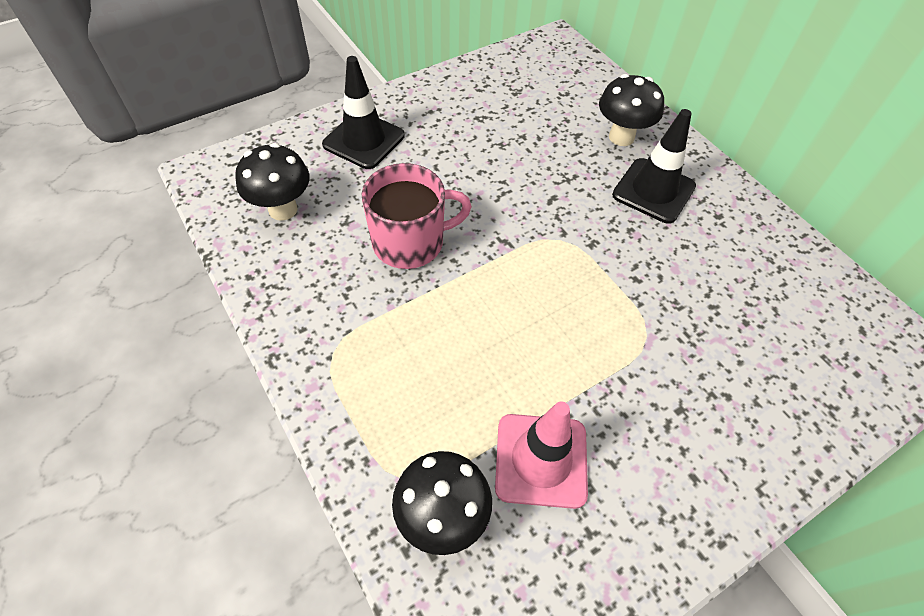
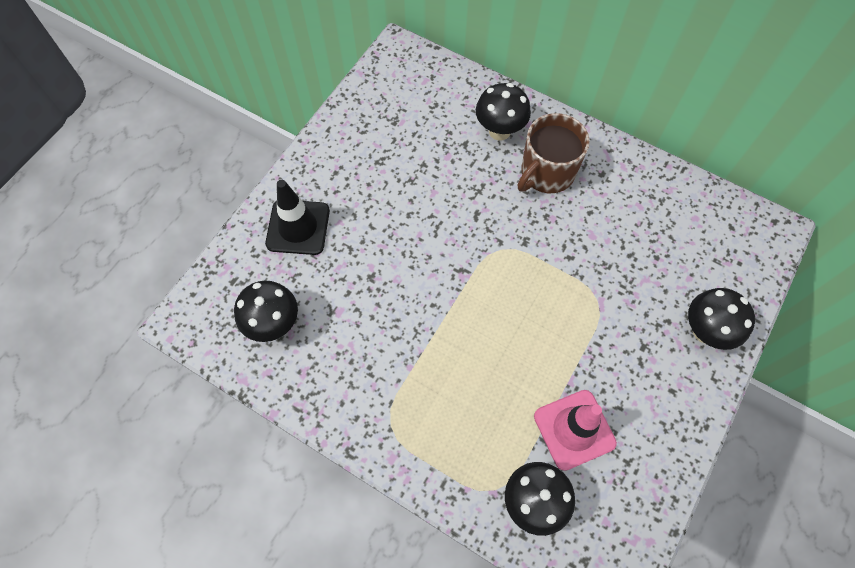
camera: 25 degrees left, 10 degrees up
(410, 242) = (392, 305): pink mug -> none
(653, 191) = (546, 172): black traffic cone -> brown mug
(773, 429) = (705, 331): none -> black mushroom

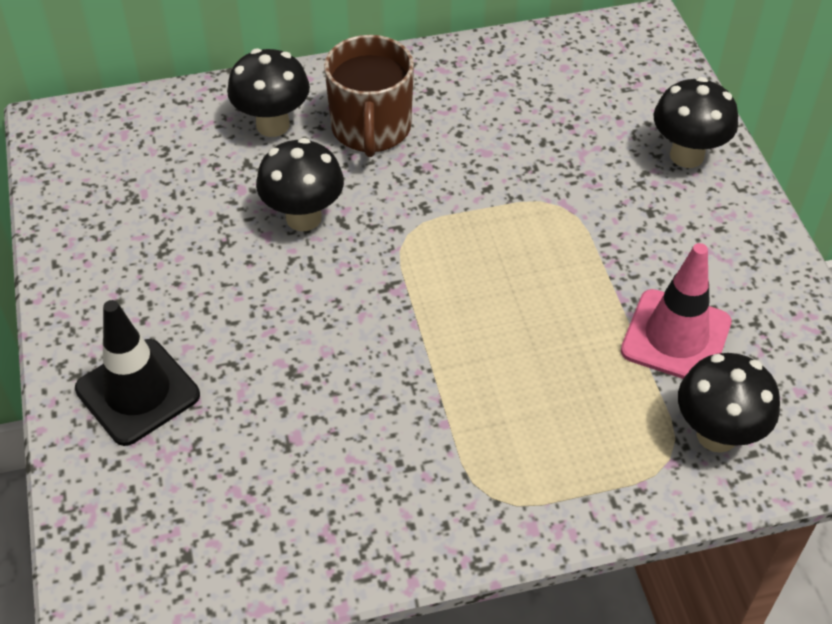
camera: 45 degrees left, 15 degrees down
(274, 324) = (229, 516): black mushroom -> black mushroom (303, 218)

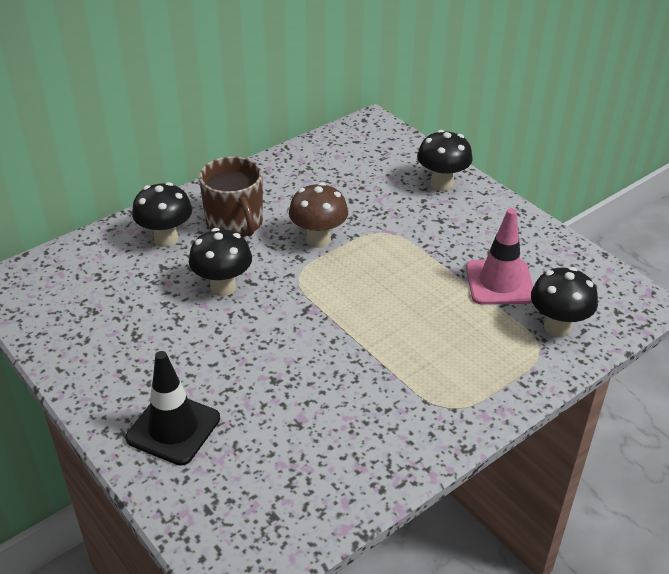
camera: 25 degrees left, 10 degrees down
(464, 188) = (318, 240): none -> brown mushroom

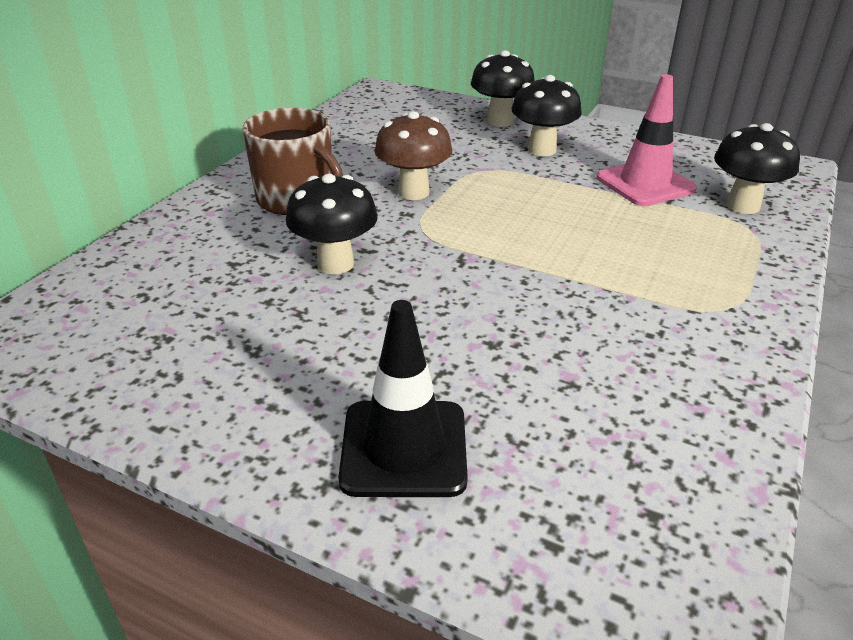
camera: 25 degrees left, 5 degrees down
(166, 239) = (216, 234): black mushroom -> black mushroom (542, 150)

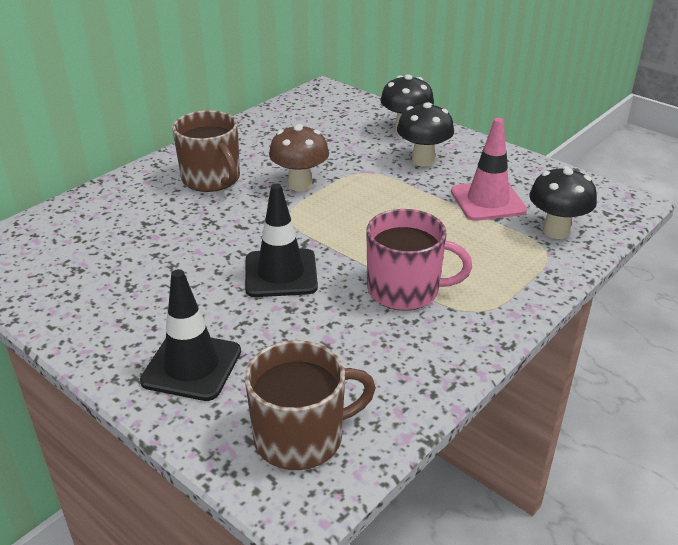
camera: 15 degrees right, 0 degrees up
(335, 264) = (213, 234): black mushroom -> none
(454, 300) = (281, 273): none -> black traffic cone
(622, 523) = (301, 437): none -> brown mug
(623, 297) = (405, 290): none -> pink mug

